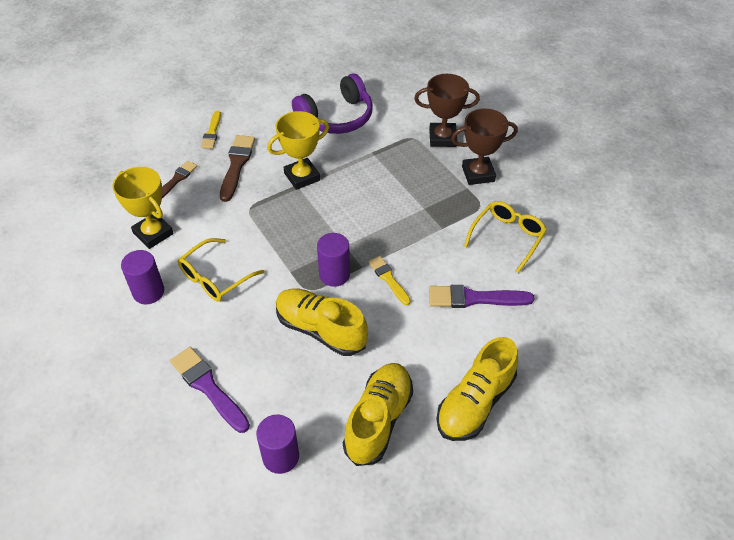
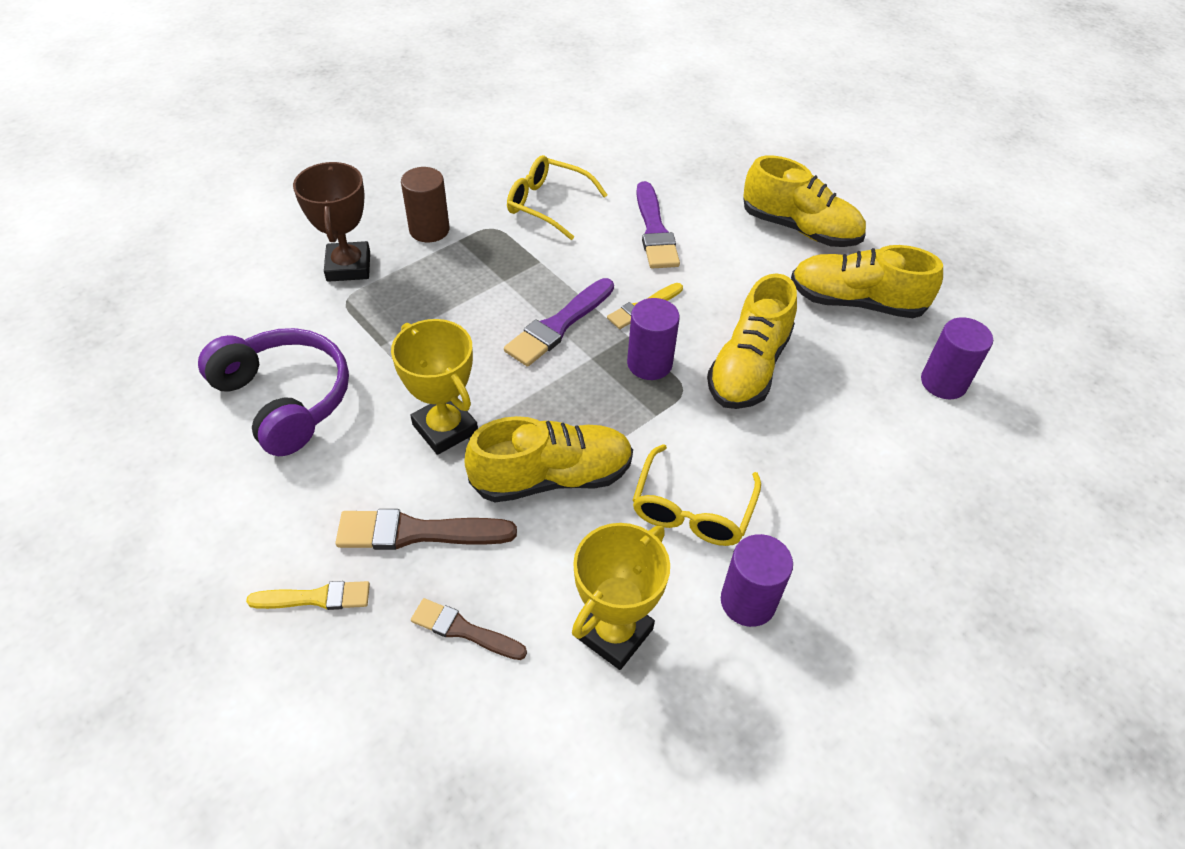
camera: 100 degrees left, 0 degrees up
(208, 387) = (885, 476): purple brush -> purple brush (559, 325)
(215, 278) = (692, 509): yellow glasses -> yellow glasses turned 75 degrees clockwise
(256, 218) = (552, 477): none -> yellow shoe
(478, 174) = (429, 230): brown trophy -> brown cylinder

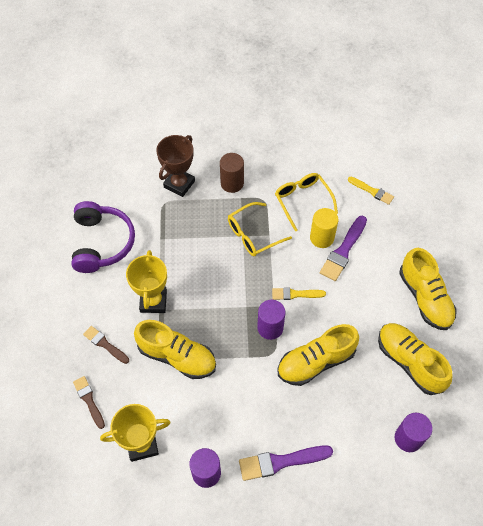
camera: 40 degrees right, 10 degrees up
(316, 598) = (48, 346): yellow brush -> yellow brush (372, 191)
(417, 532) = (105, 344): brown brush -> brown brush, size x0.64
(559, 325) = (246, 278): purple brush -> purple brush (281, 462)
(613, 230) = (321, 238): none -> yellow cylinder
(692, 509) = (222, 414): yellow glasses -> yellow glasses (253, 235)

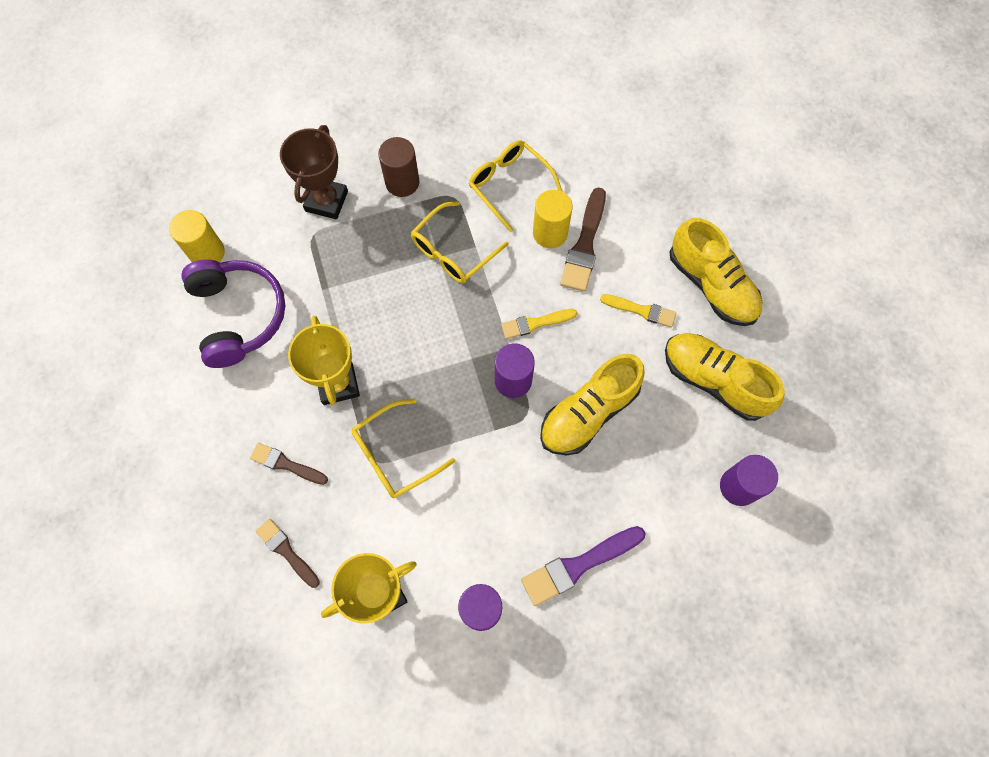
camera: 15 degrees left, 10 degrees up
(94, 199) = (207, 253): none -> yellow cylinder
(177, 356) = (394, 455): yellow shoe -> yellow glasses
(343, 251) = (584, 245): purple brush -> brown brush
(372, 191) = (601, 149): yellow brush -> yellow brush (641, 310)

